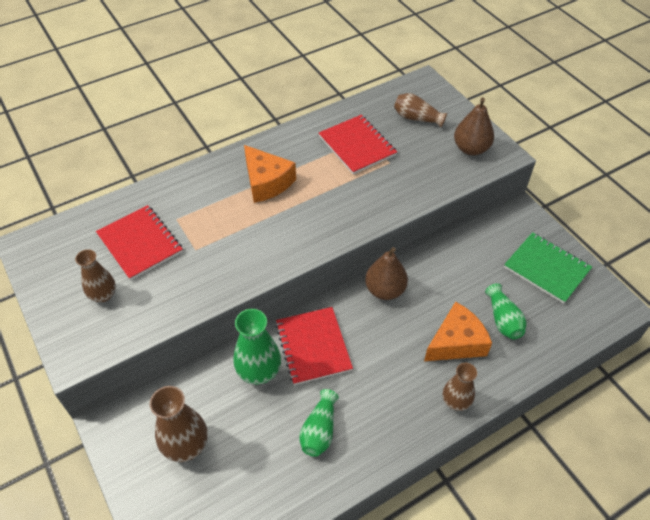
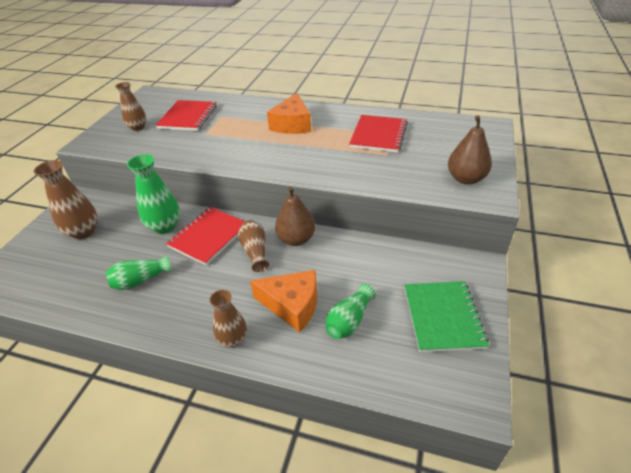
camera: 50 degrees right, 10 degrees down
(417, 118) = (449, 141): brown vase -> brown vase (255, 251)

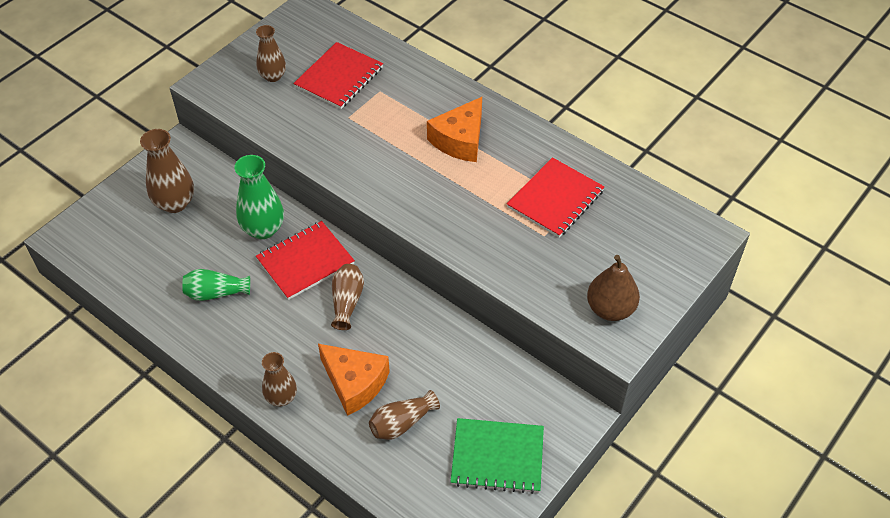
camera: 20 degrees right, 10 degrees up
(296, 239) = (398, 303): brown pear -> none
(349, 321) = (402, 423): green vase -> brown vase
(442, 317) = (497, 457): green notebook -> green notebook turned 75 degrees clockwise

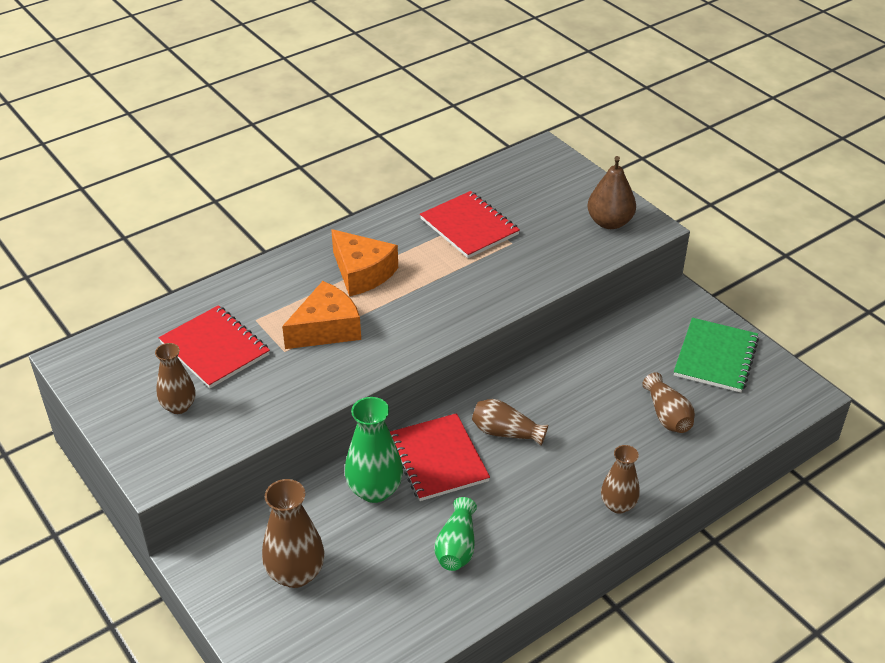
camera: 75 degrees left, 10 degrees down
(355, 383) = (612, 443): orange cheese -> orange cheese (326, 329)

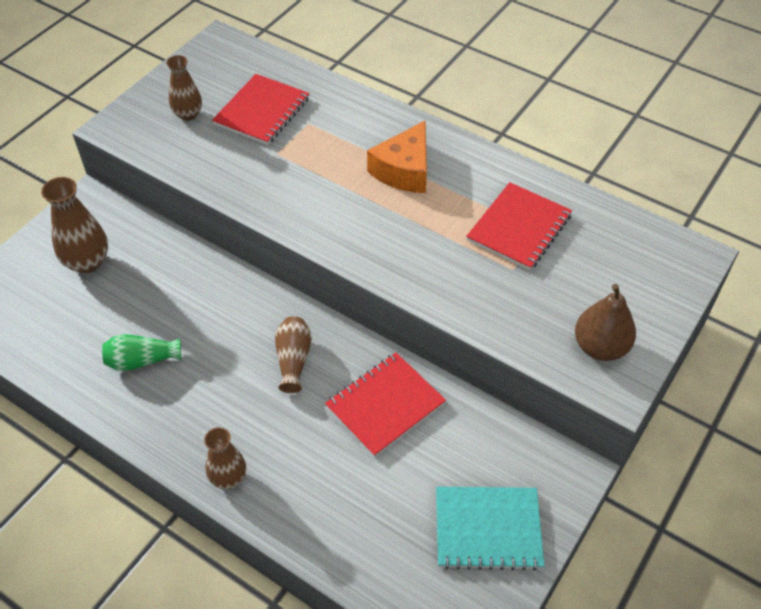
camera: 70 degrees right, 10 degrees up
(326, 329) = (316, 170): orange cheese -> none
(375, 490) = (190, 284): green vase -> none
(438, 459) = (241, 317): red notebook -> red notebook (385, 405)
(667, 415) = (372, 497): brown vase -> none
(715, 357) = (488, 529): green notebook -> turquoise notebook

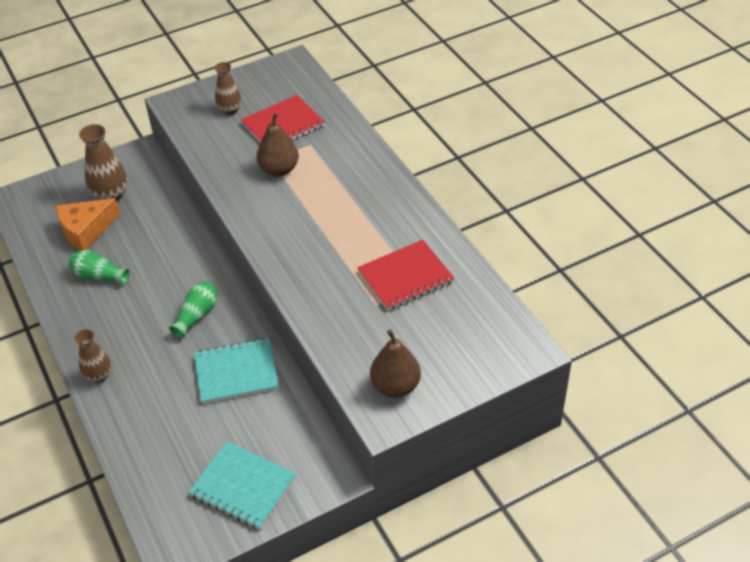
camera: 30 degrees right, 5 degrees down
(293, 360) = (197, 315): brown vase -> green vase
(295, 161) = (279, 169): none -> brown pear
(385, 405) = (236, 372): red notebook -> turquoise notebook
(404, 170) = (353, 203): orange cheese -> orange cheese (86, 230)

